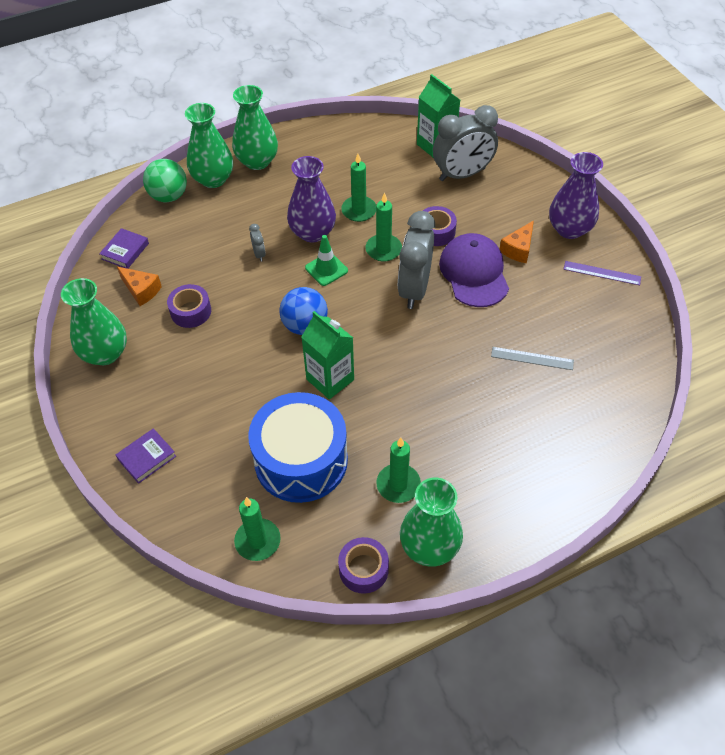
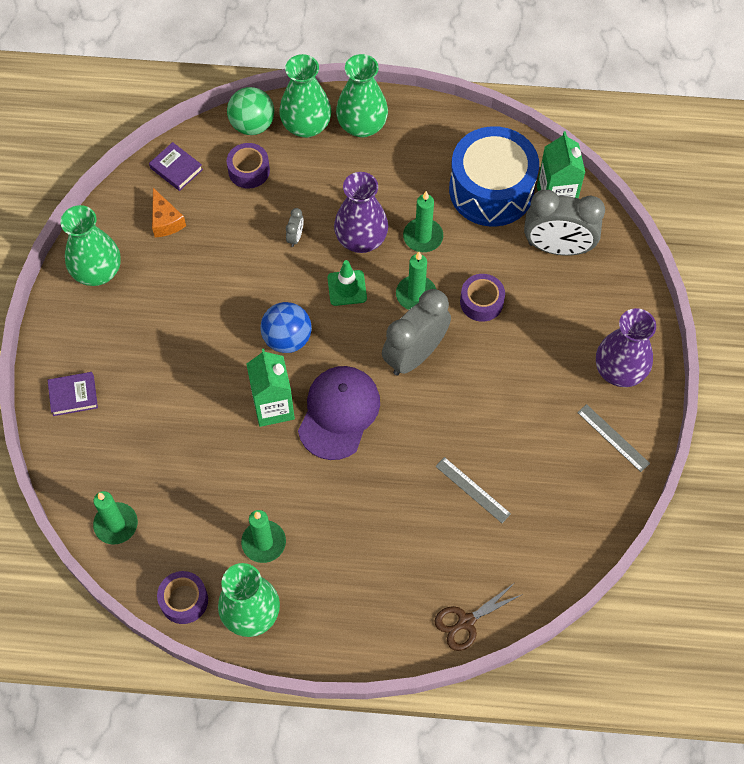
camera: 30 degrees right, 10 degrees up
(125, 251) = (176, 169): purple book -> purple book turned 75 degrees clockwise
(191, 311) = (195, 267): purple tape -> purple tape (249, 170)
(301, 460) = (197, 472): blue drum -> blue drum (491, 190)
(474, 273) = (485, 368): purple cap -> purple cap (339, 413)
(518, 249) = (549, 365): orange cheese -> none
(602, 273) = (613, 438): purple ruler -> grey ruler
(604, 454) = (466, 621): none -> brown scissors

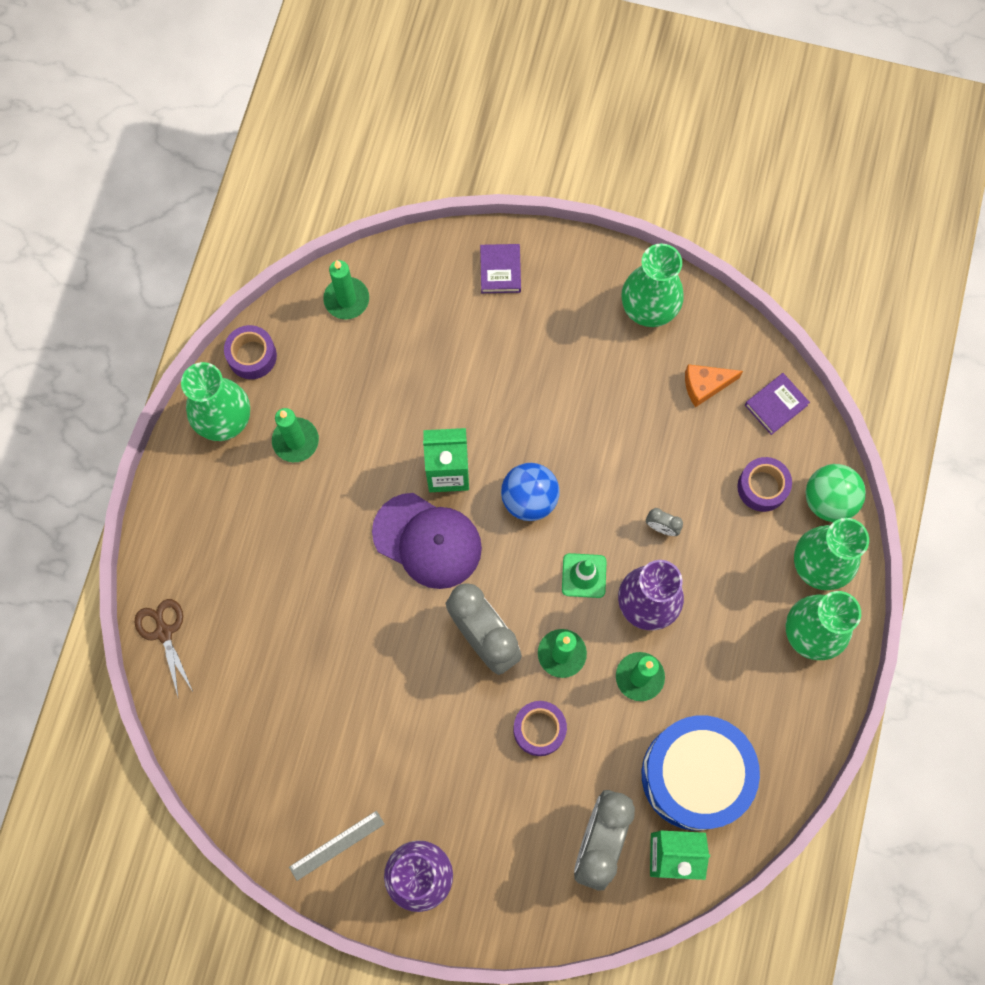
camera: 100 degrees right, 10 degrees up
(472, 490) = (307, 670): grey ruler -> none

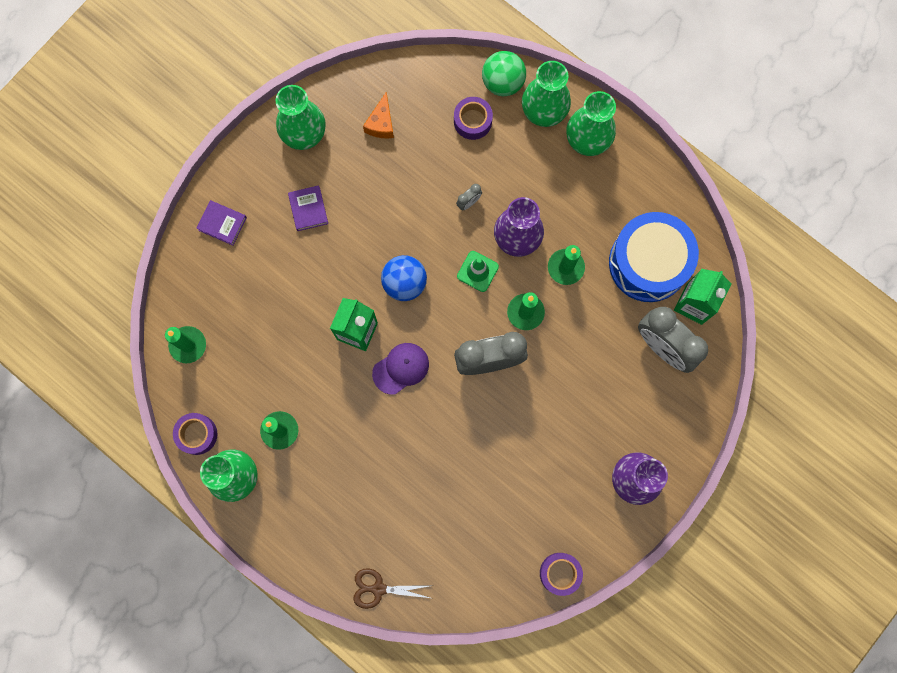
camera: 65 degrees left, 5 degrees up
(337, 845) = (588, 528): grey ruler -> none
(427, 541) = (401, 368): purple cap -> purple cap, size x0.67
(539, 729) = (571, 352): purple tape -> purple tape (560, 573)
(776, 405) = (419, 83): purple book -> purple book (308, 209)

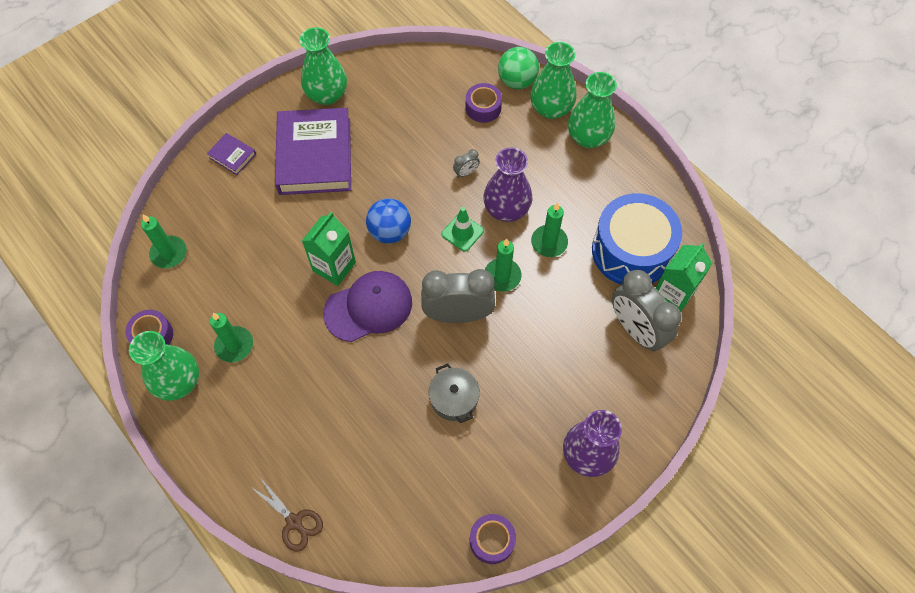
camera: 10 degrees right, 15 degrees down
(308, 209) = (315, 156): purple book -> purple book, size x2.35
(378, 588) = (294, 522): brown scissors -> brown scissors turned 150 degrees counterclockwise
(381, 123) = (399, 97): orange cheese -> none
(401, 368) = (368, 307): purple cap -> purple cap, size x1.50
(501, 447) = (454, 398): none -> grey pot

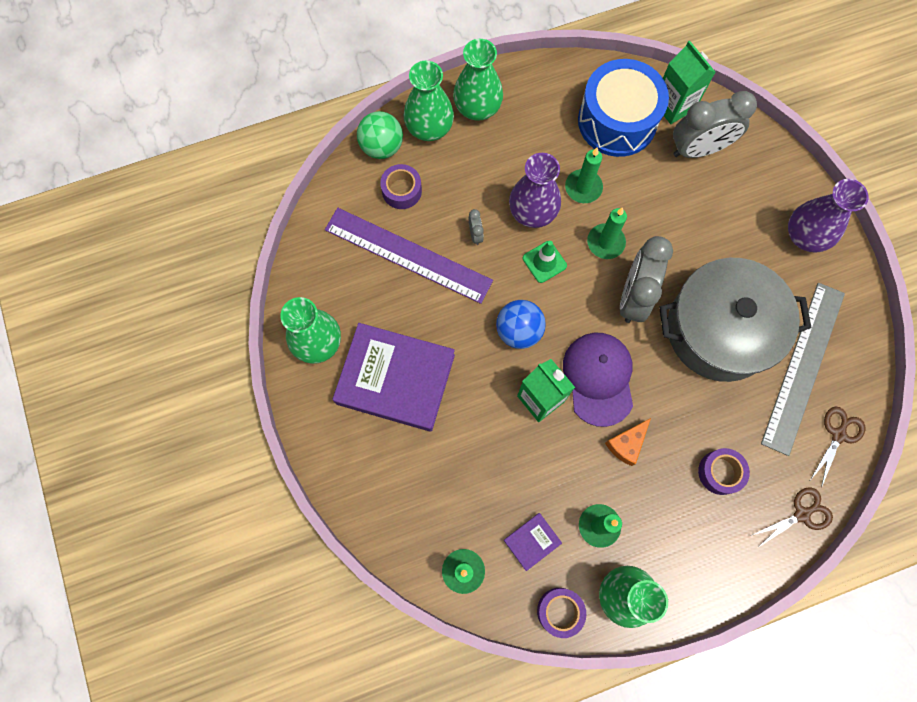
camera: 70 degrees left, 10 degrees up
(232, 156) = (360, 469): purple book -> purple book (532, 541)
(315, 347) = (626, 444): none -> orange cheese
(385, 539) = (838, 435): none -> brown scissors
(426, 130) = (408, 255): none -> purple ruler
(445, 487) = (803, 367): none -> grey ruler
(454, 398) = (719, 330): grey pot -> grey pot, size x2.31
(492, 540) = (861, 343): purple tape -> purple tape (720, 472)

